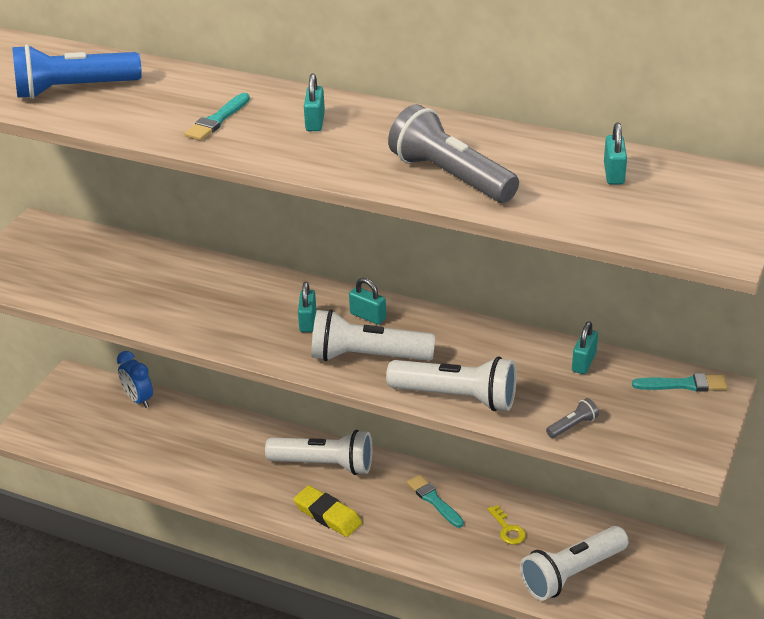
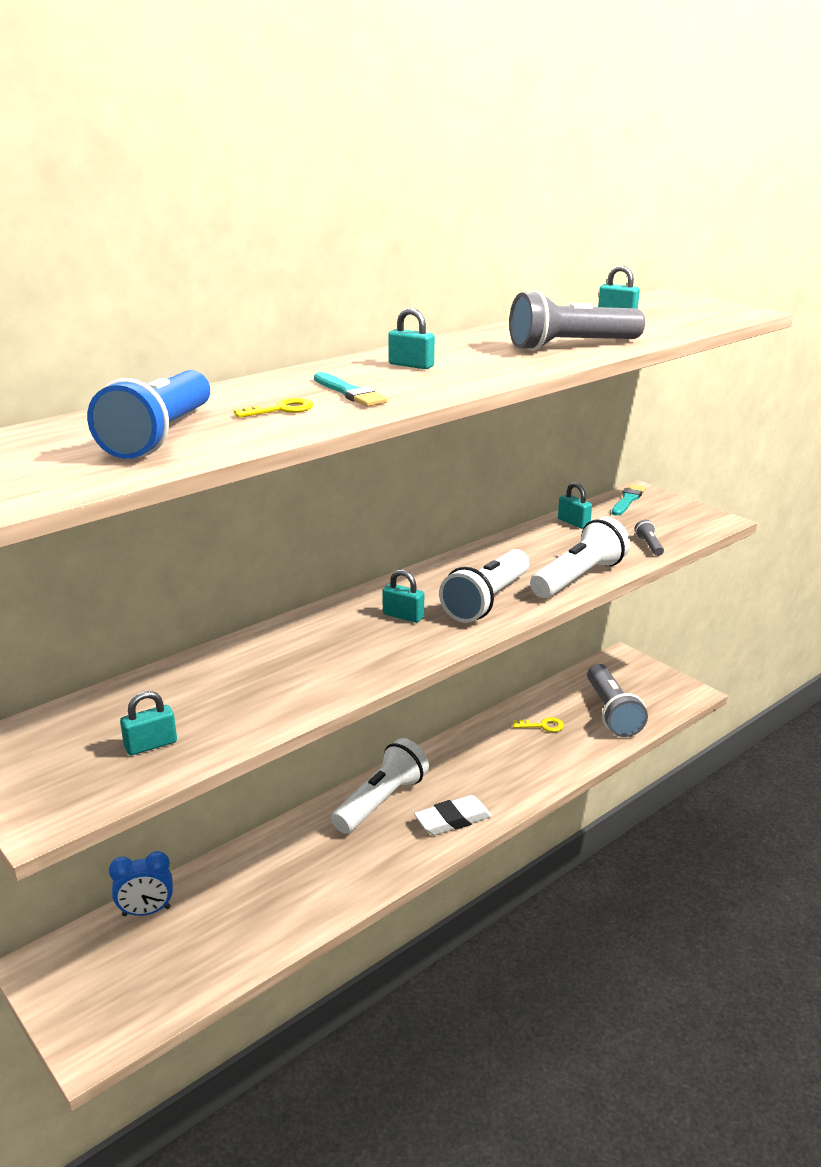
camera: 65 degrees left, 10 degrees down
(157, 109) = (281, 409): none -> yellow key
(328, 515) = (453, 820): yellow eraser -> white eraser
(368, 316) = (425, 587): turquoise padlock -> turquoise padlock (151, 745)
(434, 500) = (480, 752): turquoise brush -> none
(572, 574) = (612, 712): white flashlight -> grey flashlight

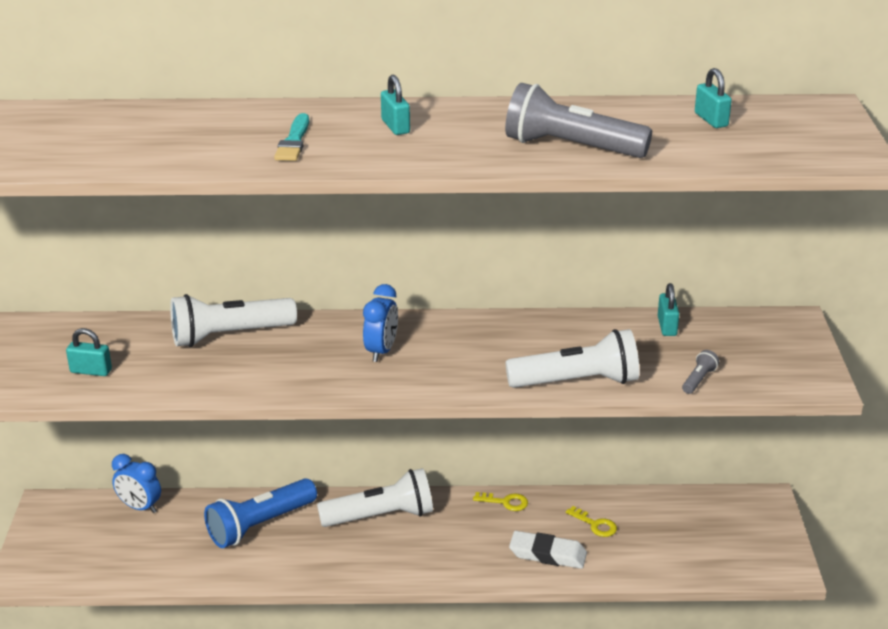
camera: 40 degrees right, 5 degrees up
(160, 436) = (108, 141): blue flashlight -> blue flashlight (260, 525)
(281, 409) = (219, 142): yellow key -> yellow key (505, 502)
(403, 616) = (381, 351): turquoise padlock -> blue clock
(453, 820) = (415, 561): white eraser -> white eraser (547, 554)
(487, 601) = (465, 368): white flashlight -> white flashlight (229, 336)
(612, 712) = (678, 546): grey flashlight -> none
(628, 500) = (765, 324): turquoise brush -> none

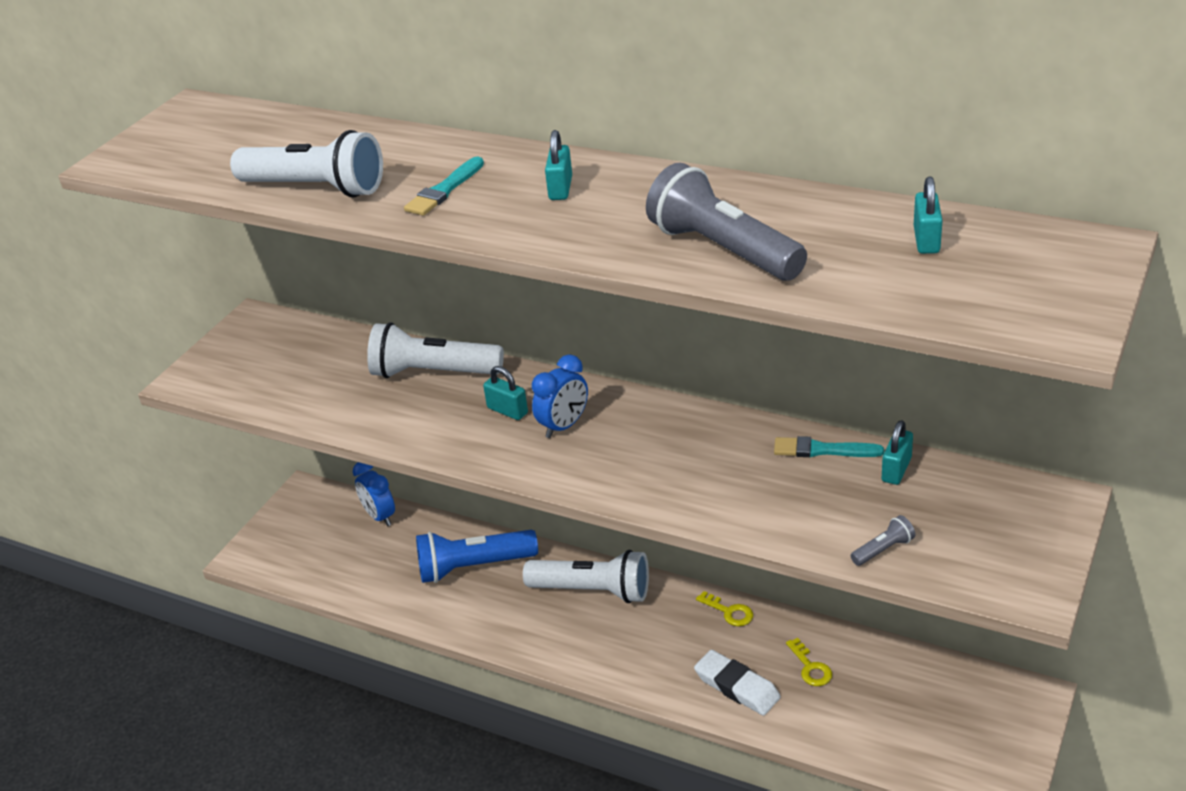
camera: 30 degrees right, 5 degrees up
(91, 371) = (287, 383): turquoise padlock -> turquoise padlock (507, 410)
(577, 382) = (741, 516): white flashlight -> white flashlight (316, 188)
(602, 325) = (822, 450): none -> turquoise brush

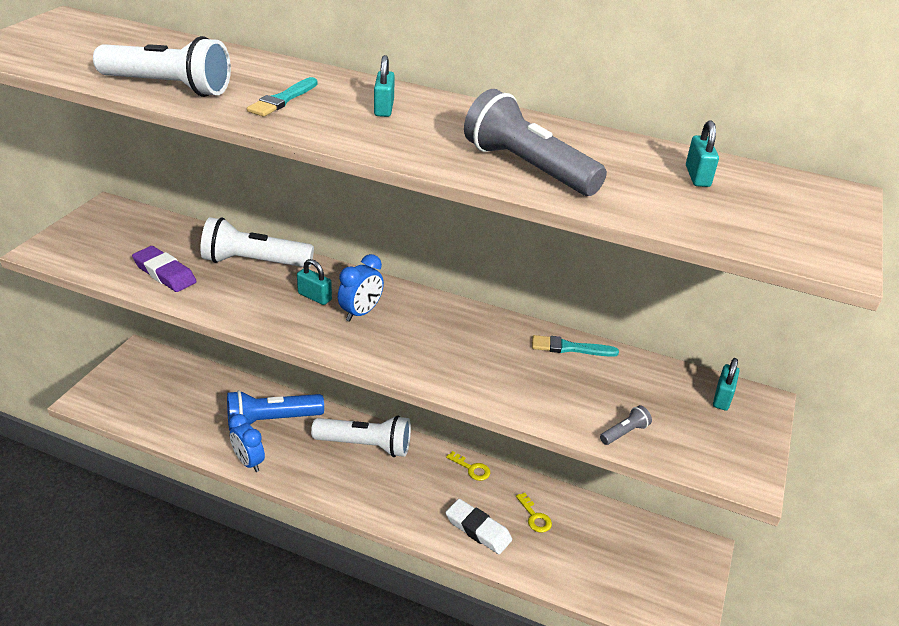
camera: 10 degrees left, 0 degrees up
(328, 396) = (165, 273): none -> purple eraser
(379, 516) = (198, 375): blue clock -> blue clock (249, 462)
(896, 470) = (629, 368): turquoise padlock -> turquoise padlock (722, 398)

